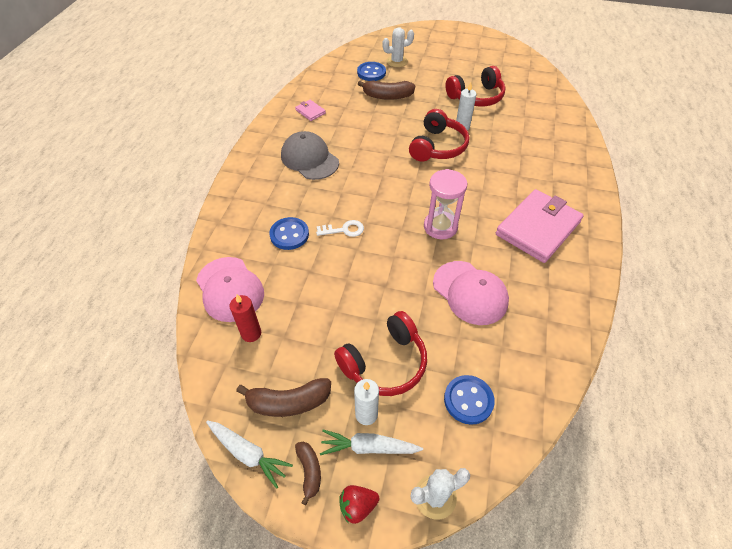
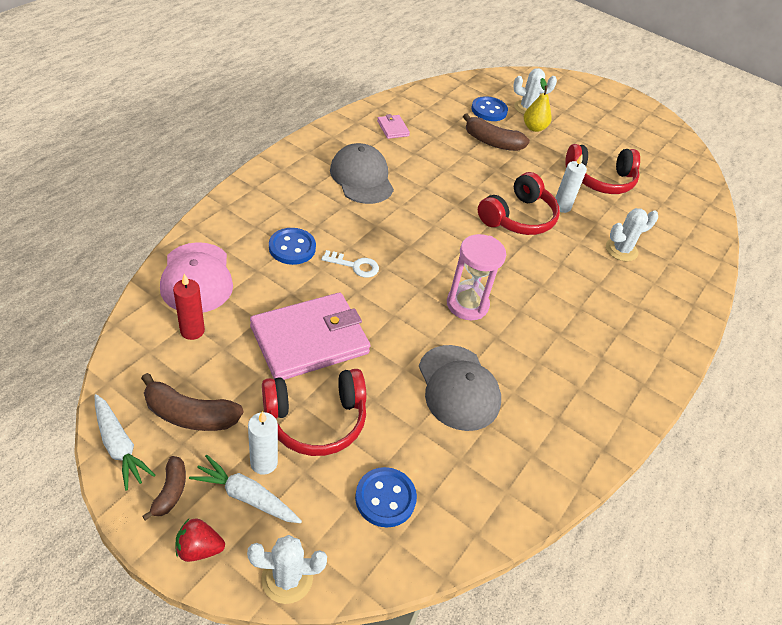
camera: 15 degrees right, 5 degrees down
(410, 75) = (534, 128): none -> yellow pear
(470, 292) = (458, 387): pink cap -> grey cap
(519, 144) = (621, 250): none -> white cactus
(538, 228) = (585, 351): pink wallet -> pink wallet (310, 340)

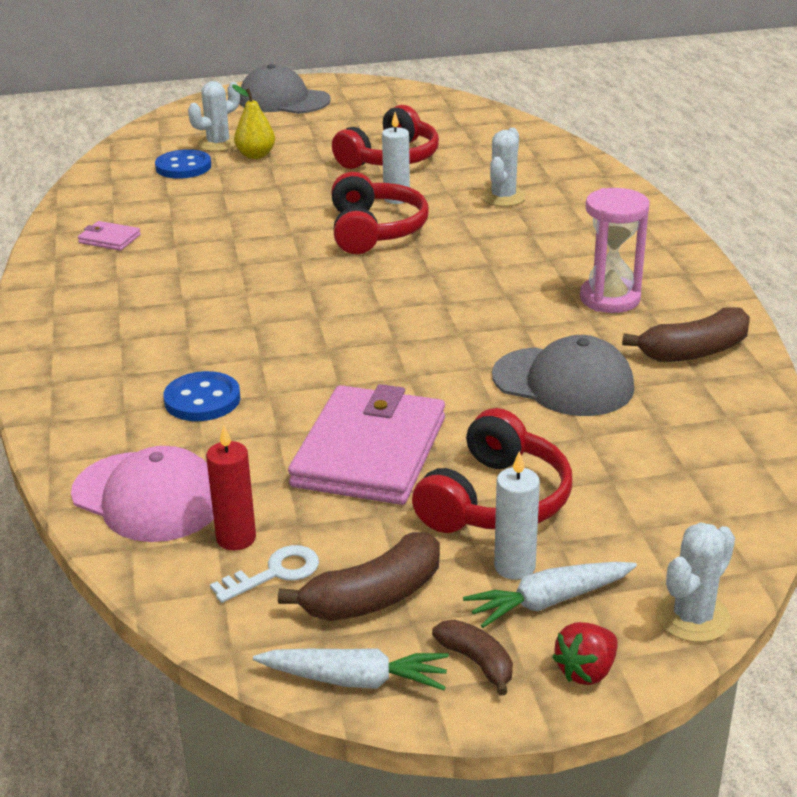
camera: 40 degrees left, 15 degrees down
(355, 265) = (296, 368): white key -> white key (274, 573)
(361, 178) = (159, 298): grey cap -> grey cap (283, 100)
(385, 498) = (656, 499): blue button -> none
(467, 304) = (456, 321): pink hourglass -> pink hourglass (610, 299)
(492, 142) = (237, 190): brown banana -> brown banana (694, 351)

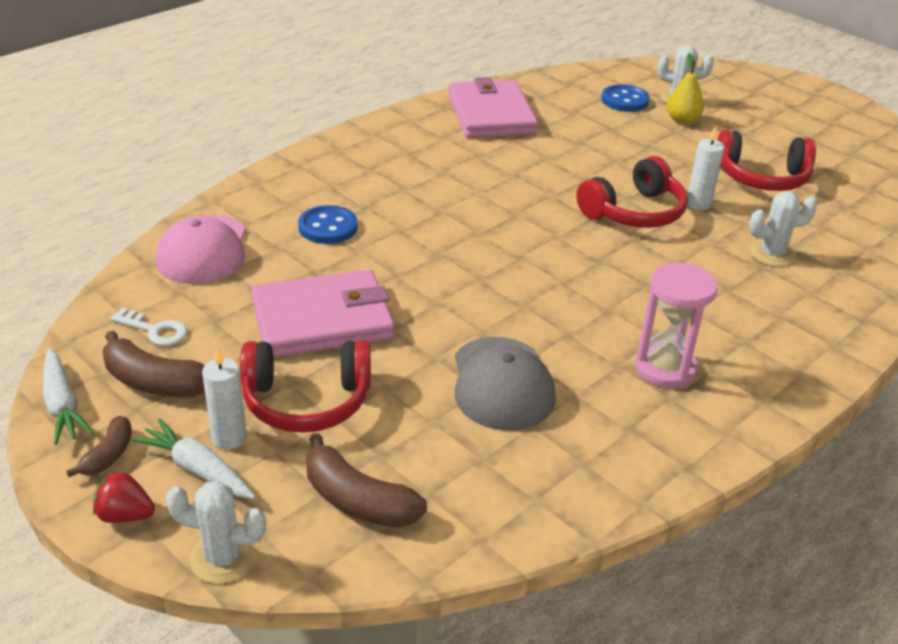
camera: 55 degrees right, 5 degrees up
(109, 239) = (491, 114): pink wallet -> pink wallet, size x2.34
(236, 538) = (182, 301): red candle -> none
(283, 100) = (788, 97): grey cap -> none
(694, 351) = (627, 447): brown banana -> brown banana (358, 500)

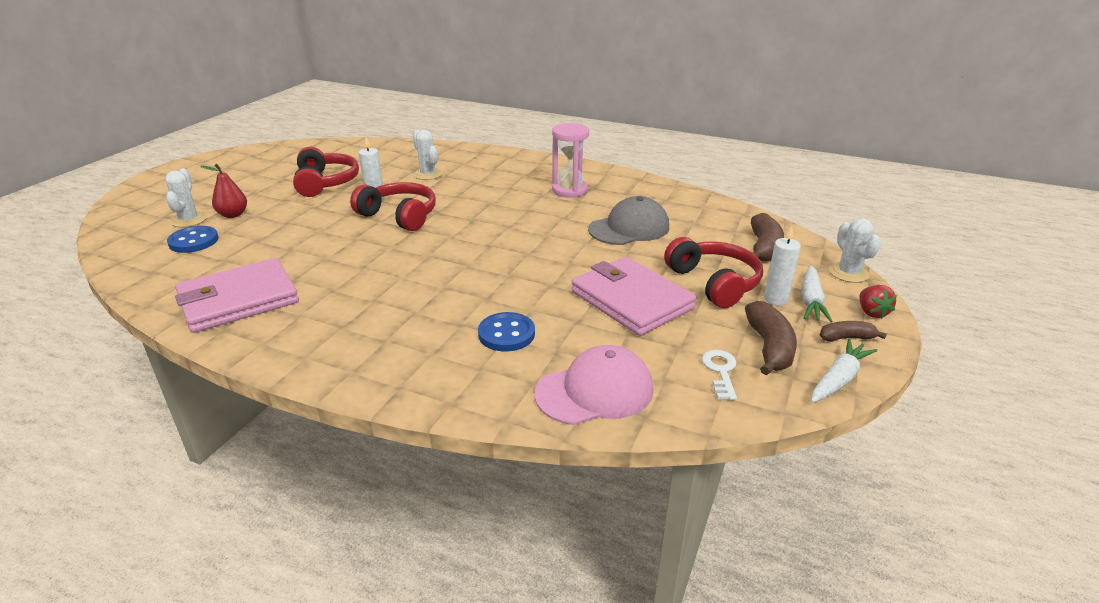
camera: 110 degrees left, 5 degrees down
(682, 120) = (233, 215): yellow pear -> red pear

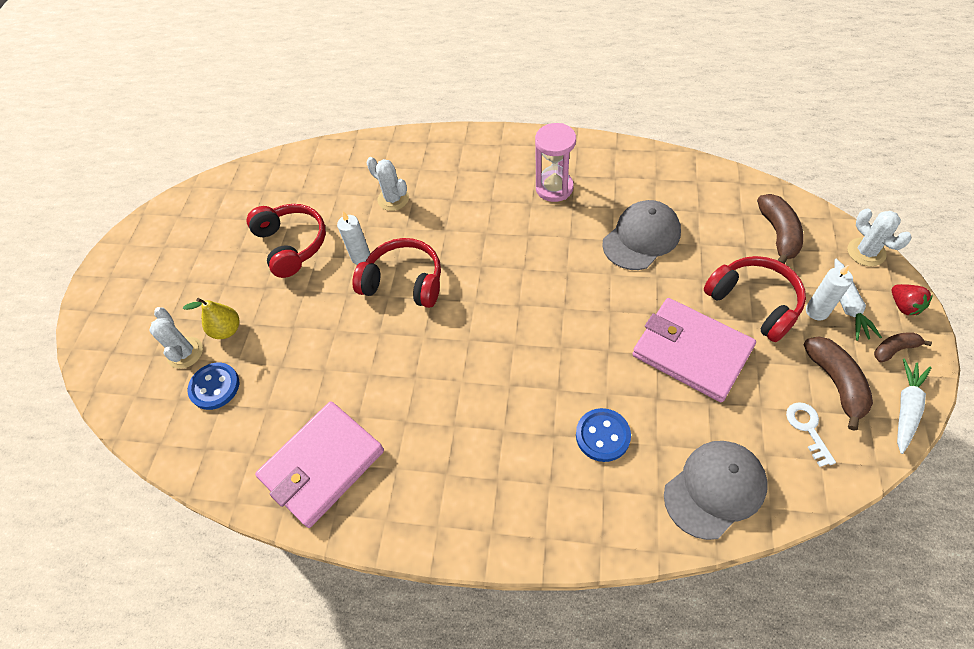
camera: 10 degrees left, 25 degrees up
(233, 215) = (227, 330): red pear -> yellow pear
(594, 391) = (715, 489): pink cap -> grey cap

